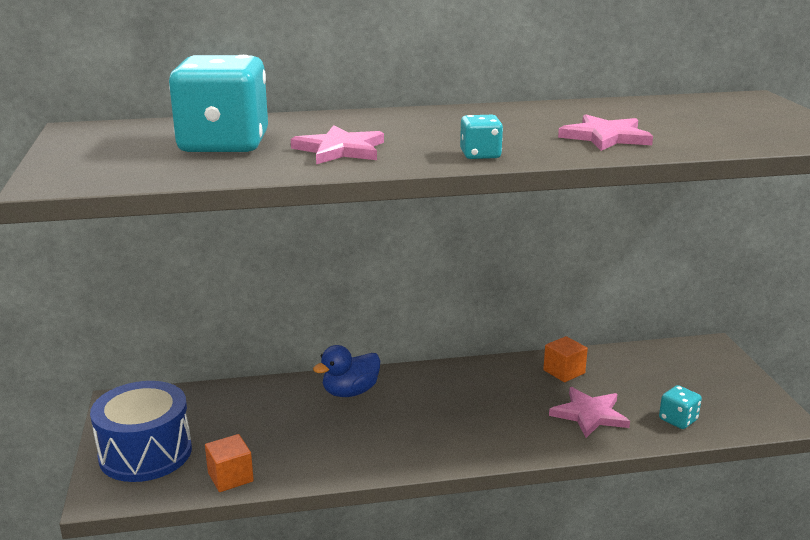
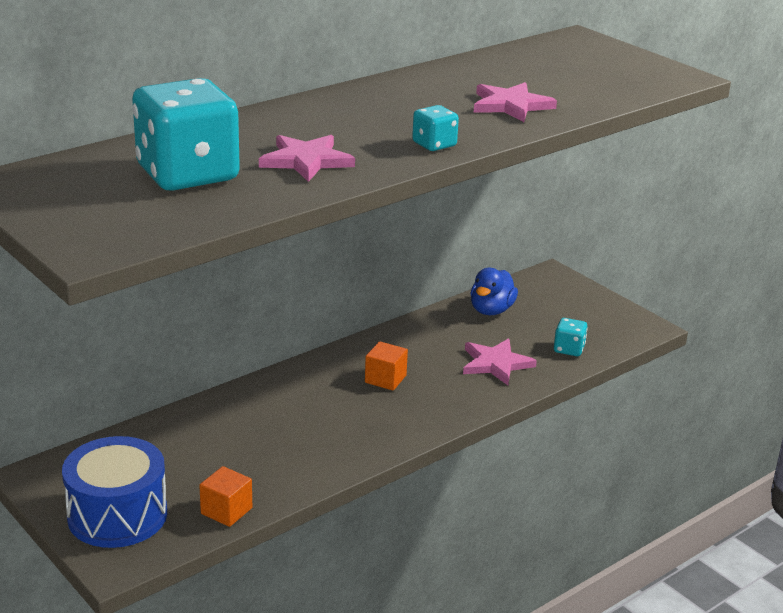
camera: 30 degrees left, 5 degrees up
(350, 392) = (265, 401): blue duck -> blue duck (491, 310)
(564, 372) = (445, 330): orange cube -> orange cube (385, 379)

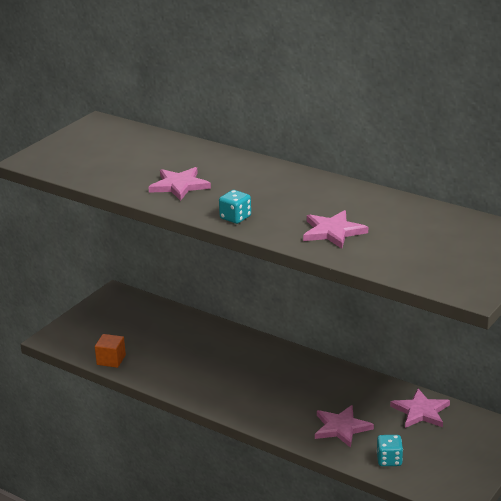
camera: 75 degrees right, 0 degrees up
(117, 515) = (92, 327): blue drum -> none
(187, 174) = (137, 160): turquoise dice -> none
(385, 379) = (287, 384): orange cube -> none
(491, 310) = (421, 411): blue duck -> pink star

